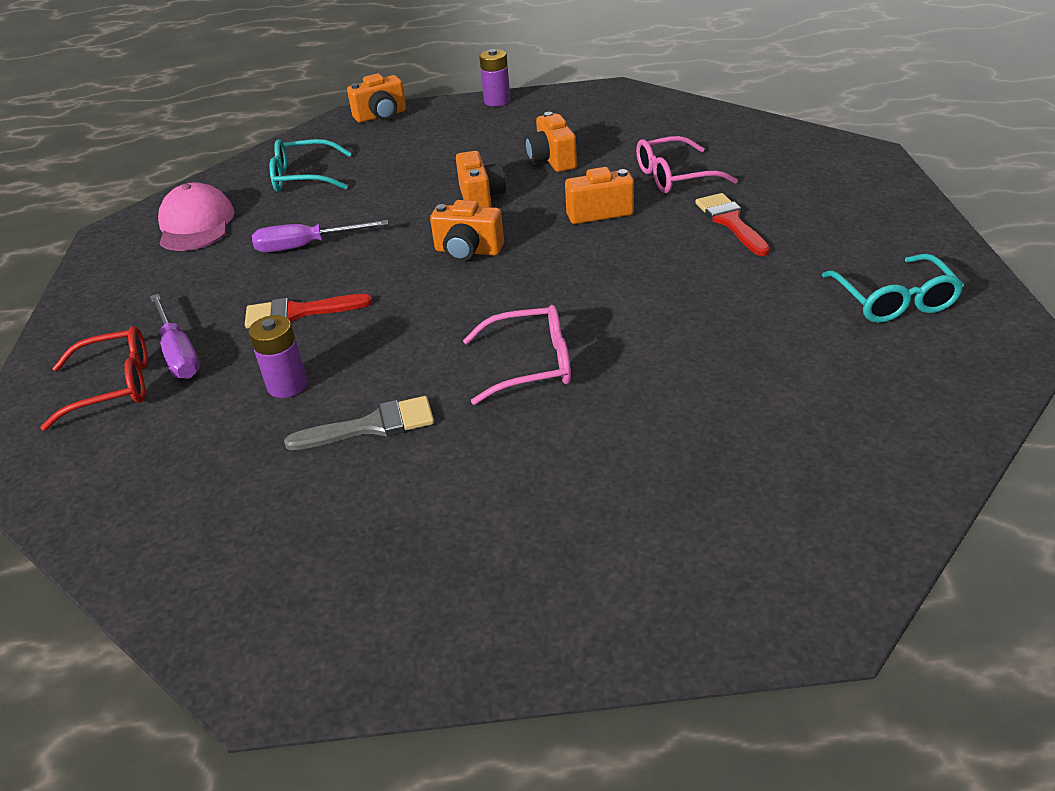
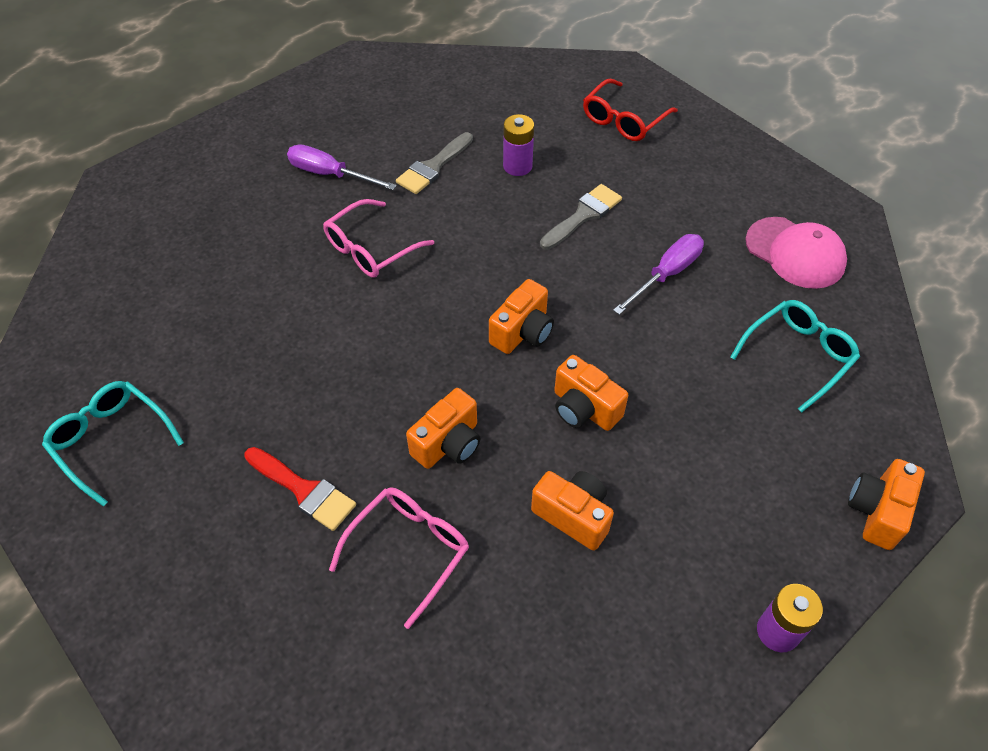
camera: 140 degrees right, 15 degrees up
(178, 353) = (619, 153): purple screwdriver -> purple screwdriver (330, 174)
(299, 312) = (583, 215): red brush -> grey brush
(468, 251) = (522, 332): orange camera -> orange camera turned 150 degrees clockwise

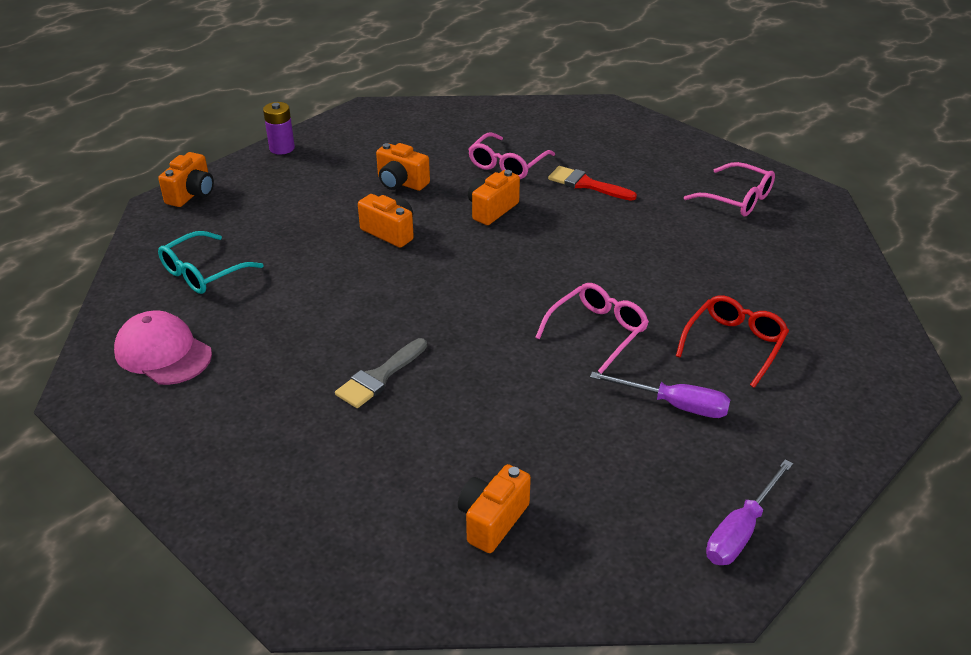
camera: 175 degrees right, 15 degrees down
(111, 441) = (737, 199): turquoise glasses -> pink glasses
(433, 167) = (557, 422): grey brush -> none
(517, 166) = (455, 429): purple battery -> none
(522, 332) = (440, 275): orange camera -> orange camera (492, 520)
(624, 120) = (314, 505): red glasses -> red glasses (734, 344)
(666, 274) = (302, 326): purple screwdriver -> purple screwdriver (741, 530)

